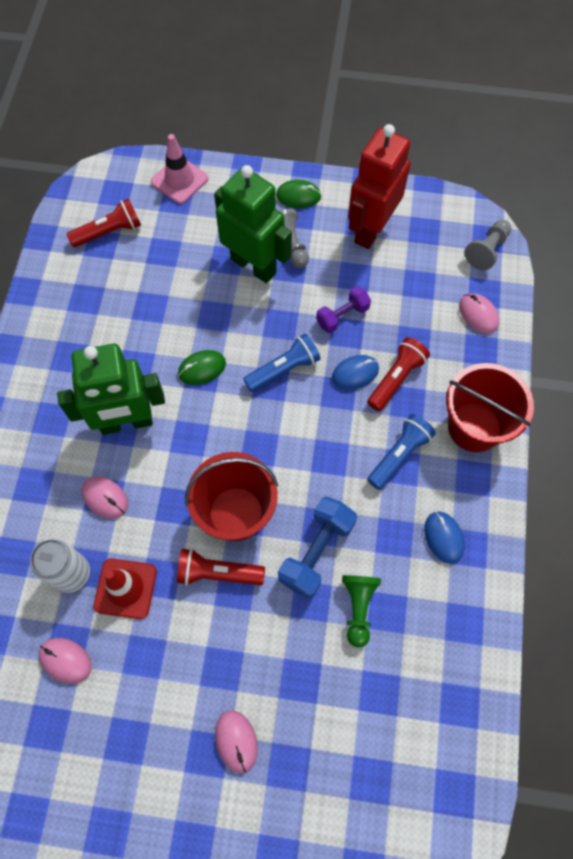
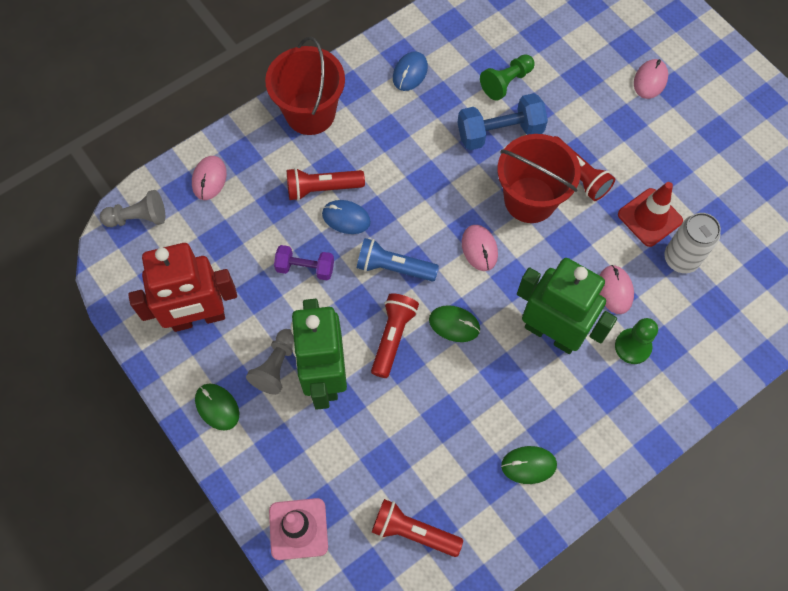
camera: 135 degrees left, 0 degrees up
(57, 465) = (632, 346): none -> green pawn
(65, 660) = (726, 208): pink mouse -> pink mouse (479, 248)
(68, 325) = (528, 465): none -> green mouse
(235, 324) = (392, 337): none -> red flashlight
(399, 455) = (380, 140): blue flashlight -> none

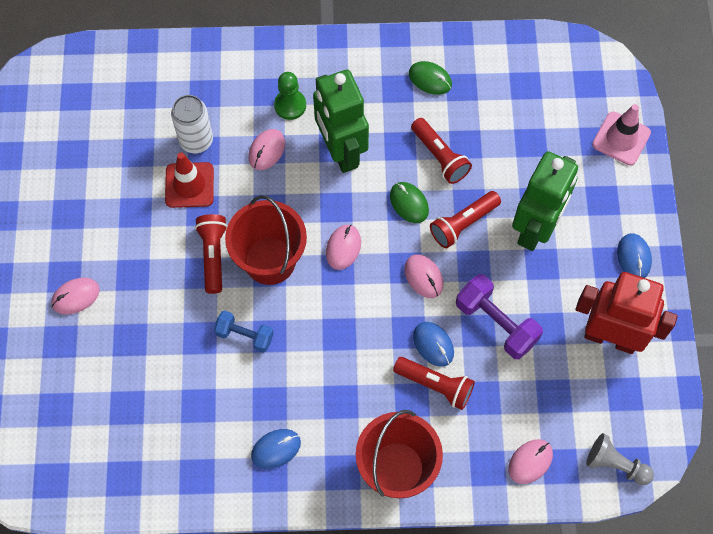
camera: 145 degrees left, 0 degrees up
(217, 407) = (634, 257): green mouse -> blue mouse
(276, 366) = (569, 259): grey pawn -> none
(305, 268) = (496, 323): purple dumbbell -> purple dumbbell, size x1.56
(393, 267) = (423, 277): blue flashlight -> pink mouse
(413, 532) = (541, 89): red flashlight -> red flashlight (440, 156)
(499, 132) = (244, 335): blue dumbbell -> blue dumbbell, size x0.64
(506, 82) = (199, 379): green pawn -> none

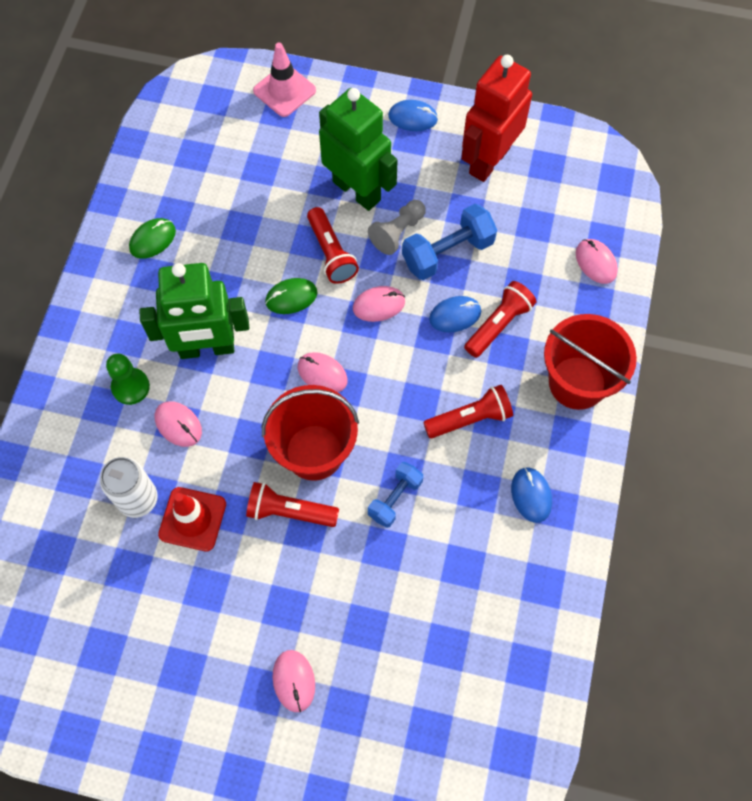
camera: 75 degrees left, 0 degrees up
(440, 156) = (247, 254): red flashlight -> red flashlight (470, 418)
(496, 323) = (447, 253): purple dumbbell -> blue dumbbell
(615, 464) = (613, 193): grey pawn -> grey pawn (397, 232)

